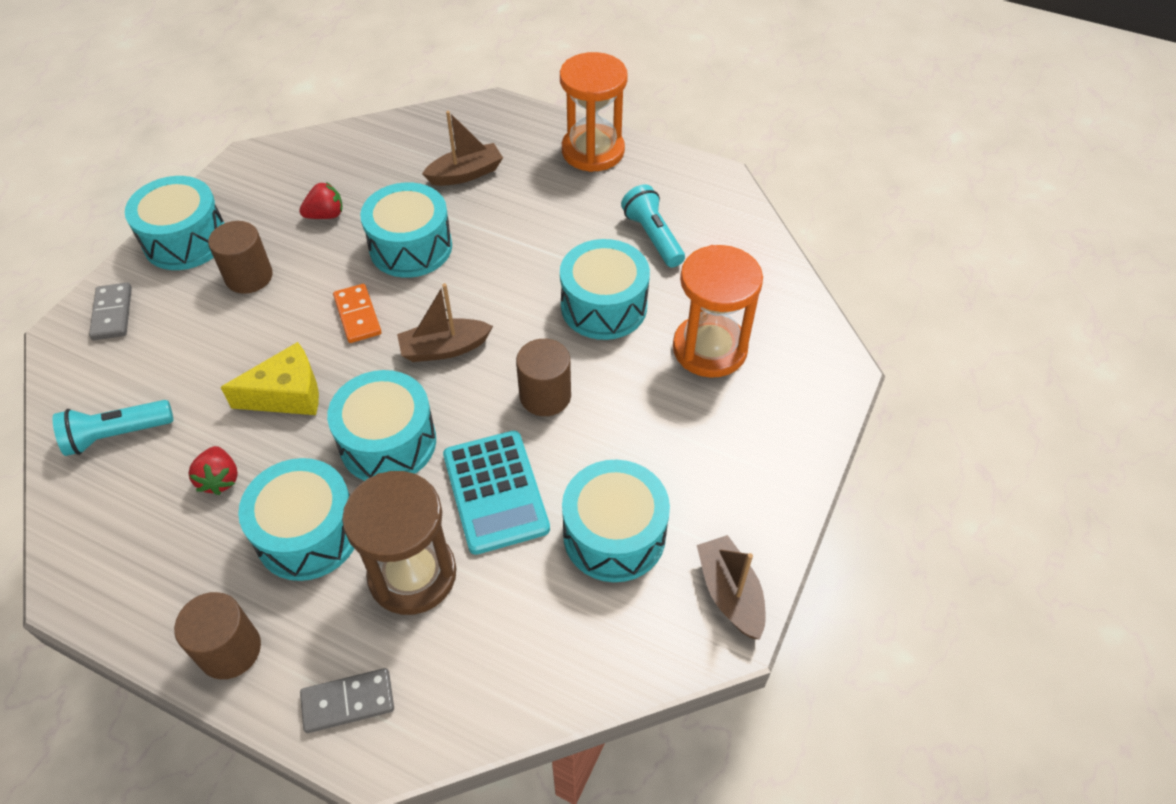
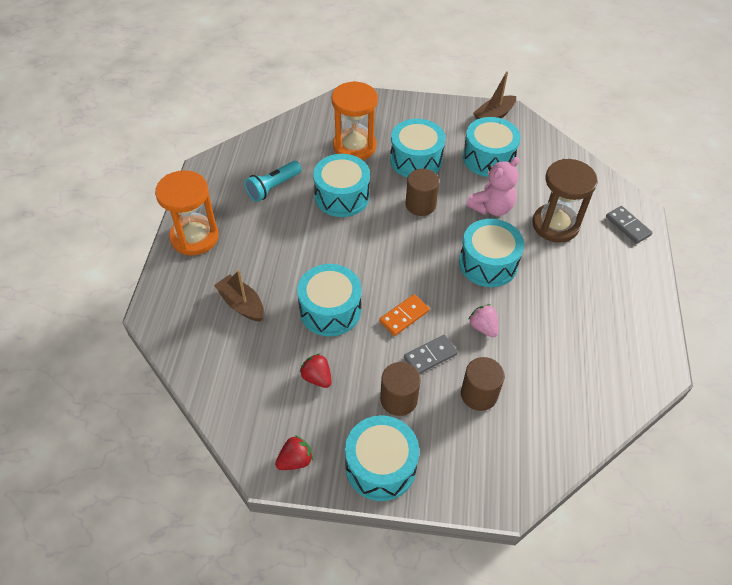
camera: 110 degrees left, 0 degrees up
(112, 313) = (474, 476): grey domino -> grey domino (430, 356)
(117, 435) = (562, 408): turquoise flashlight -> none
(220, 479) = (557, 333): red strawberry -> red strawberry (295, 460)
(230, 650) = (639, 281): brown cylinder -> brown cylinder (479, 394)
(287, 394) = (483, 327): yellow cheese -> pink strawberry
(308, 533) = (562, 276): turquoise drum -> turquoise drum (416, 160)
(444, 348) = (409, 261): brown boat -> none
(495, 492) = (491, 207): turquoise calculator -> pink teddy bear

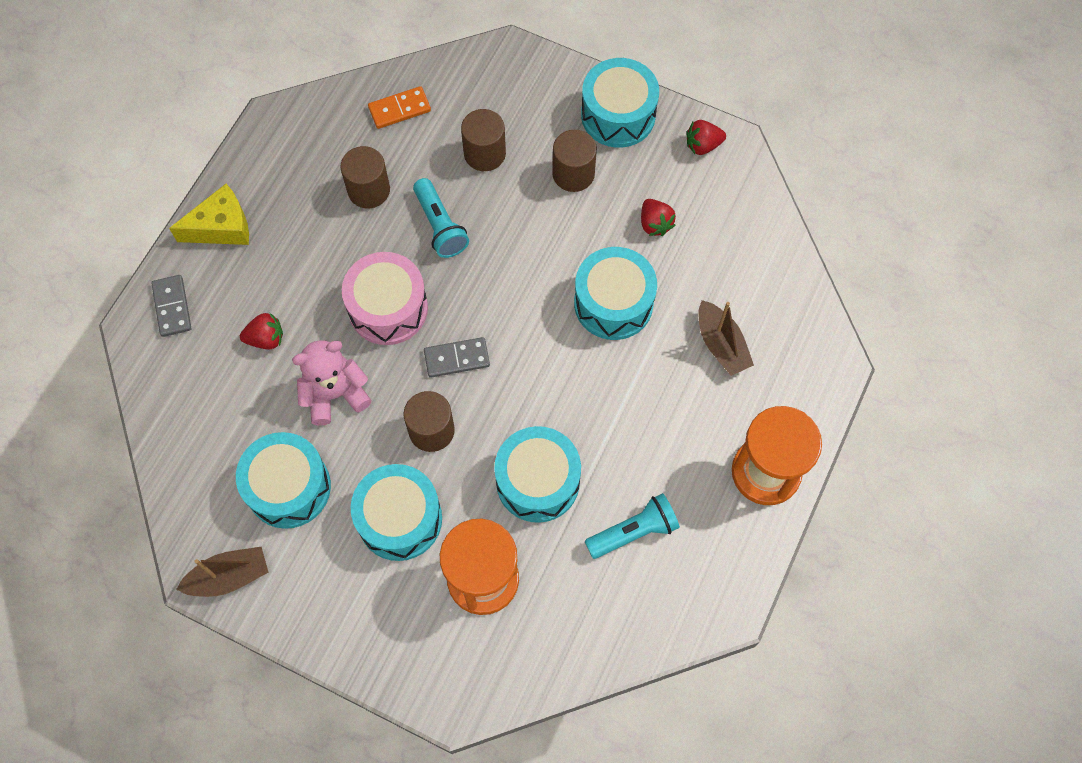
camera: 160 degrees left, 15 degrees up
(404, 316) = (526, 268): orange domino -> orange domino (399, 109)
(430, 356) = (517, 210): grey domino -> grey domino (457, 358)
(483, 327) = (440, 226): pink strawberry -> turquoise flashlight
(488, 263) = (388, 308): turquoise drum -> pink drum
(551, 338) = (369, 190): none -> brown cylinder
(555, 225) = (266, 339): brown hourglass -> red strawberry
(636, 282) = (221, 227): none -> yellow cheese

